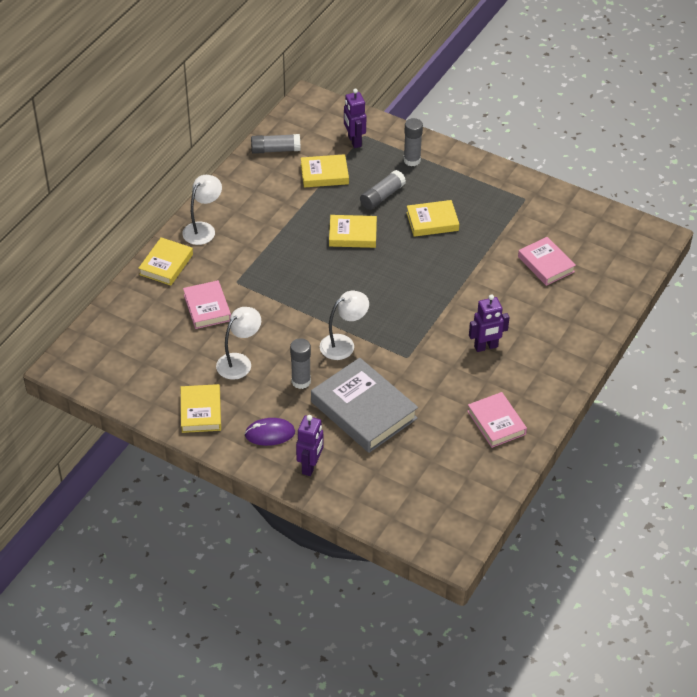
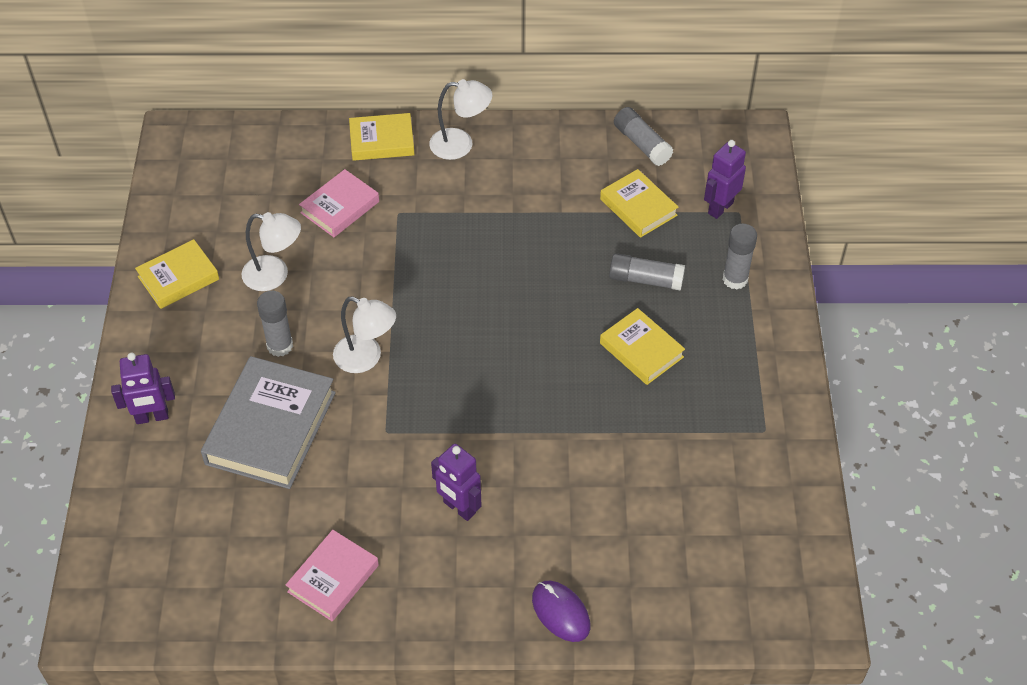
camera: 60 degrees right, 5 degrees up
(270, 434) = (181, 355): purple mouse -> purple mouse (560, 612)
(352, 234) = (556, 282): yellow book -> none
(546, 264) = (658, 509): pink book -> none

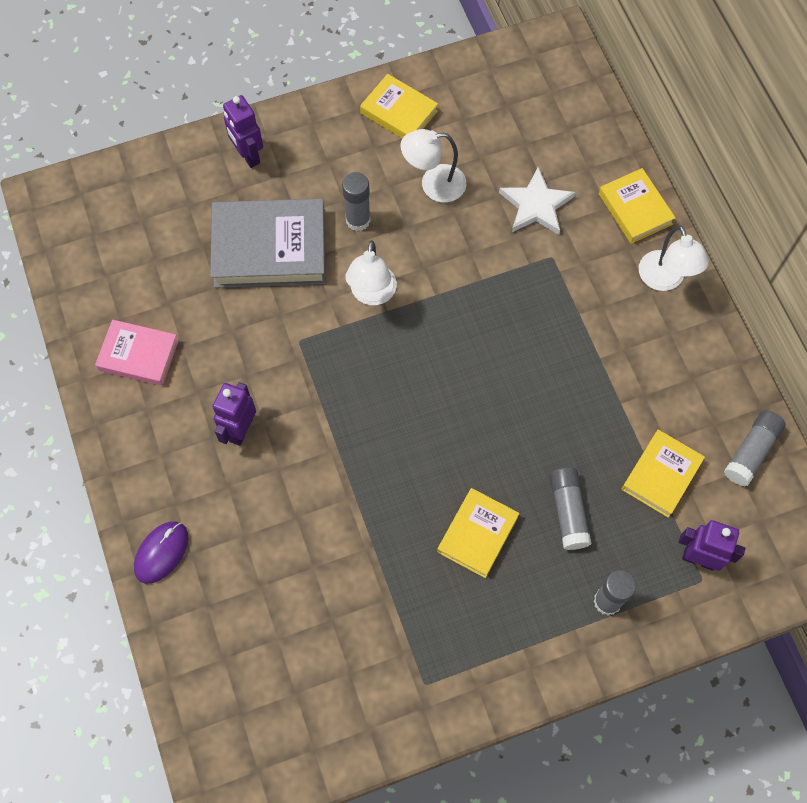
camera: 70 degrees right, 15 degrees up
(275, 275) = (433, 185): white lamp -> white lamp turned 90 degrees clockwise
(340, 207) = (536, 205): pink book -> white star

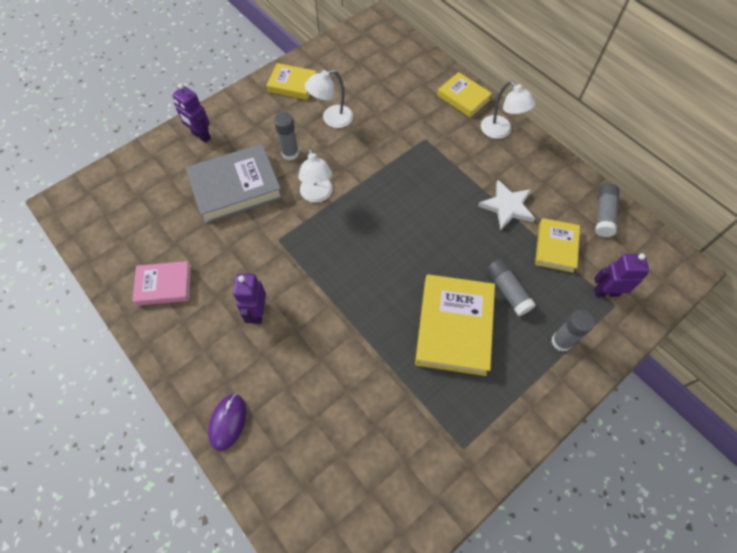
camera: 20 degrees left, 5 degrees down
(477, 534) = (454, 327): yellow book -> yellow book, size x1.70
(536, 205) = (401, 112): white star -> white star (507, 207)

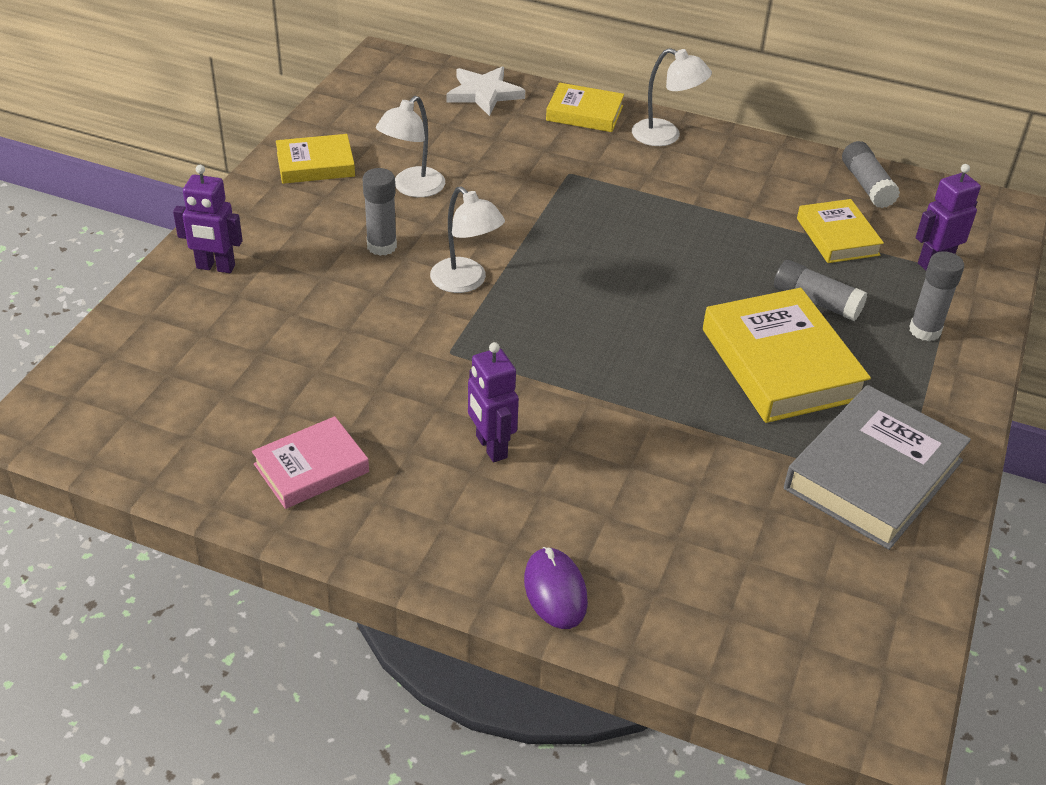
camera: 30 degrees left, 20 degrees down
(236, 187) = (329, 312): grey book -> grey book (874, 475)
(507, 207) = (741, 213): white star -> white star (484, 93)

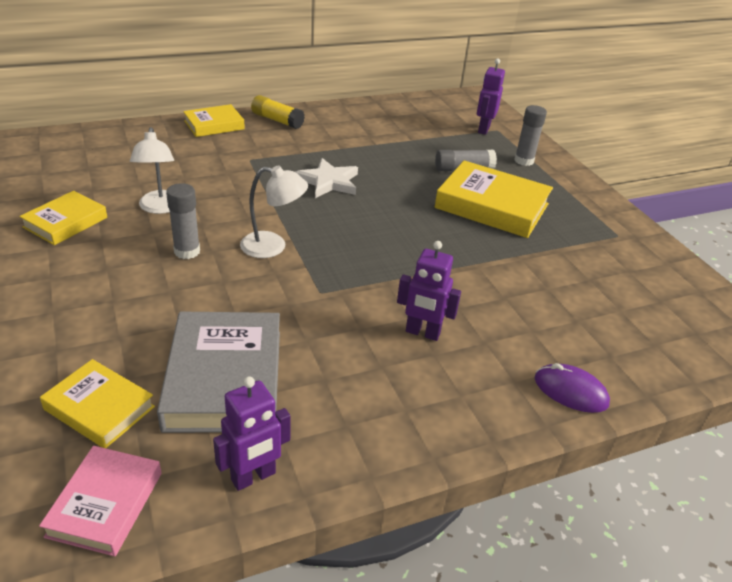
camera: 45 degrees left, 5 degrees down
(215, 267) = (73, 326): purple robot -> purple robot (253, 477)
(311, 468) = (336, 419): pink book -> pink book (105, 504)
(484, 93) = (134, 136): white star -> white star (328, 182)
(665, 136) = (277, 120): white lamp -> yellow glue stick
(837, 237) = (428, 135): yellow book -> yellow book (99, 408)
(867, 185) = (407, 107): grey glue stick -> none
(874, 475) = (601, 236): grey book -> grey book (225, 378)

